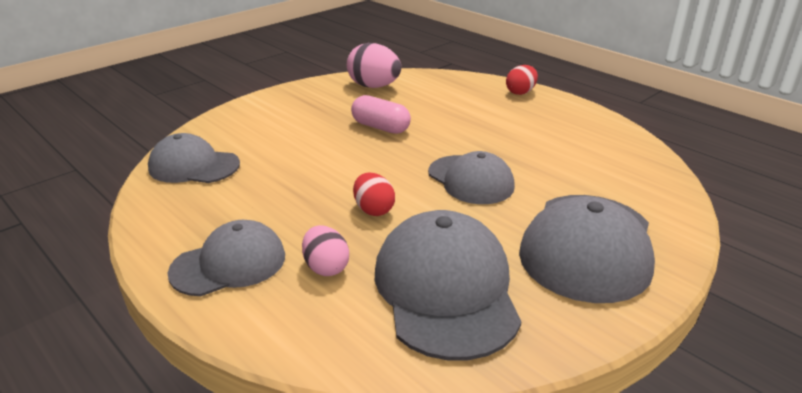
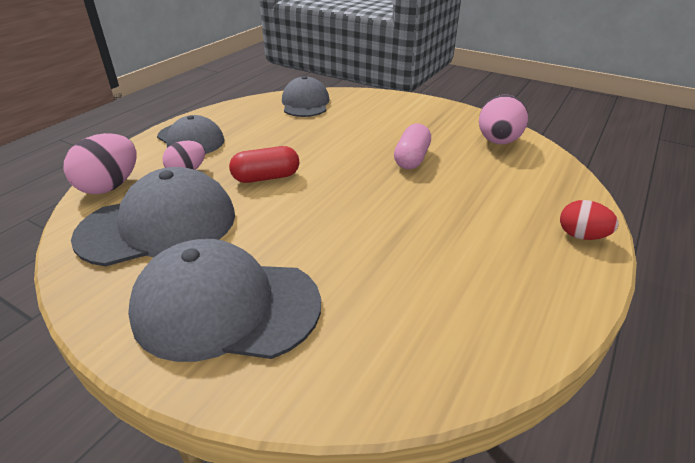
camera: 75 degrees right, 5 degrees up
(329, 339) = (110, 186): none -> pink egg
(373, 210) = (266, 177): red egg -> red capsule
(470, 180) = (333, 219): grey cap -> none

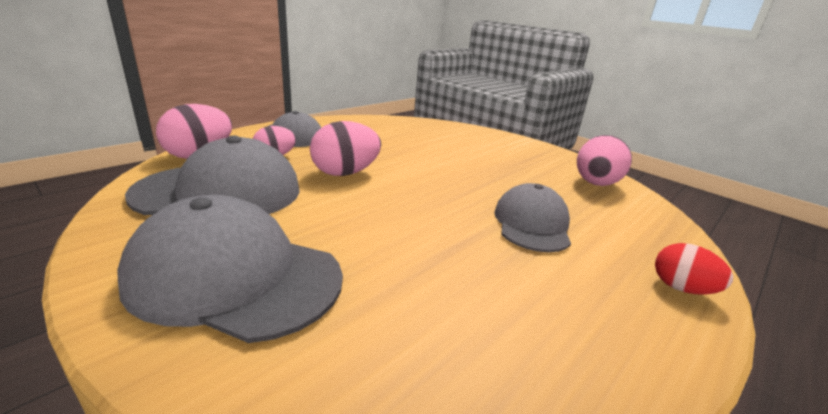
camera: 10 degrees right, 10 degrees down
(266, 177) = (345, 173): red capsule -> pink egg
(305, 103) = (412, 126): grey cap -> grey cap (532, 224)
(411, 158) = (498, 182): pink capsule -> none

